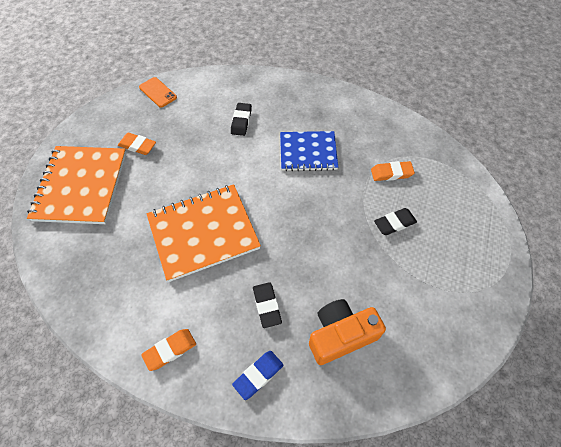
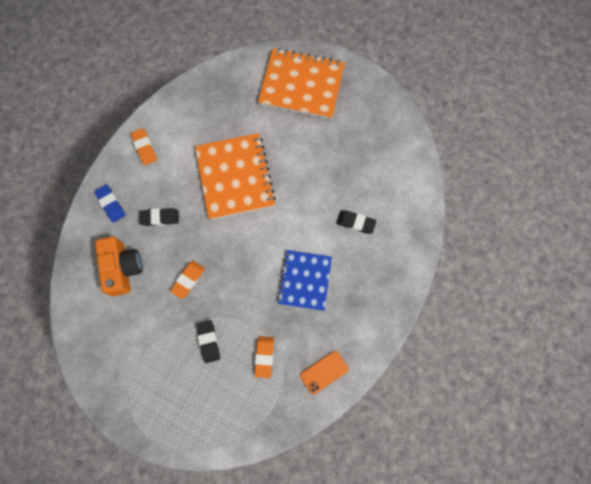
camera: 100 degrees right, 15 degrees up
(137, 146) = (339, 128): orange eraser -> orange eraser (188, 280)
(158, 92) = (406, 147): orange phone -> orange phone (324, 372)

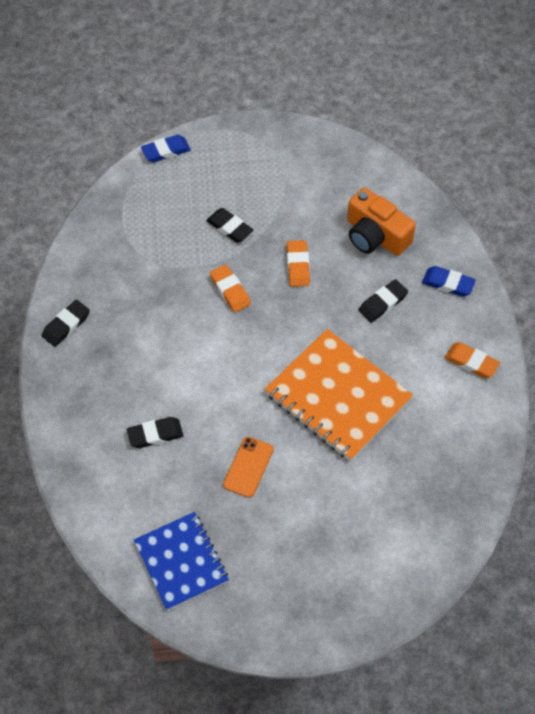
camera: 145 degrees right, 15 degrees down
(203, 446) = (166, 151): none -> blue eraser
(264, 356) = (162, 248): orange eraser -> orange eraser (230, 290)
(301, 85) = (351, 567): orange notebook -> none
(305, 280) = (171, 339): blue notebook -> blue notebook (181, 561)
(324, 372) = (90, 270): orange phone -> orange phone (248, 467)
(365, 337) = (66, 325): none -> black eraser

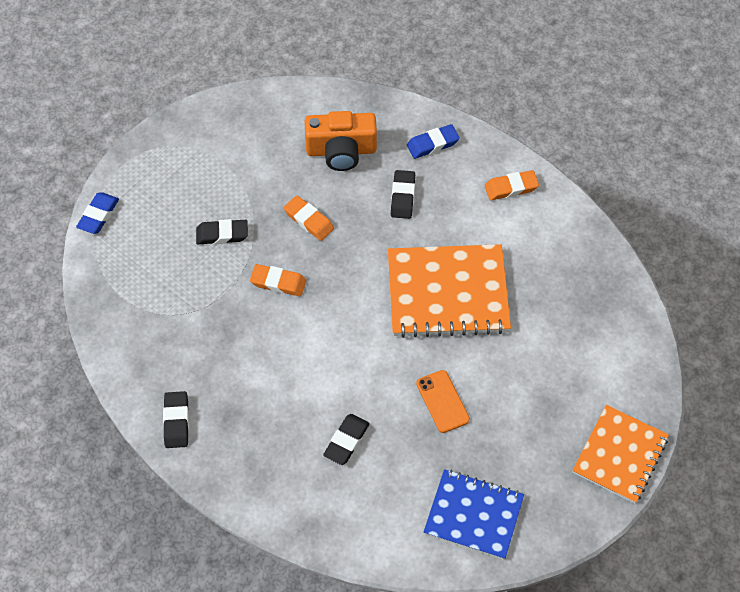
camera: 45 degrees left, 0 degrees up
(330, 620) = (620, 455): none -> orange notebook

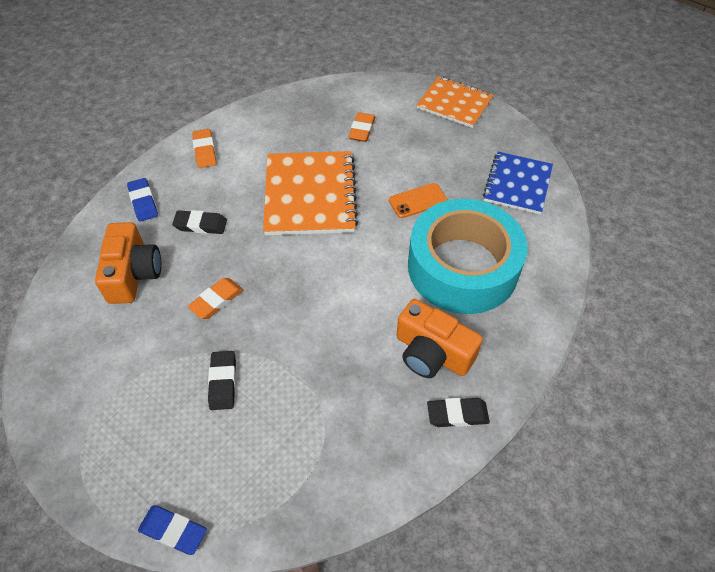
camera: 90 degrees left, 5 degrees down
(242, 404) = (432, 353): none -> orange camera
(278, 282) = (290, 326): orange eraser -> orange eraser (362, 130)
(346, 441) = (462, 267): black eraser -> turquoise tape

